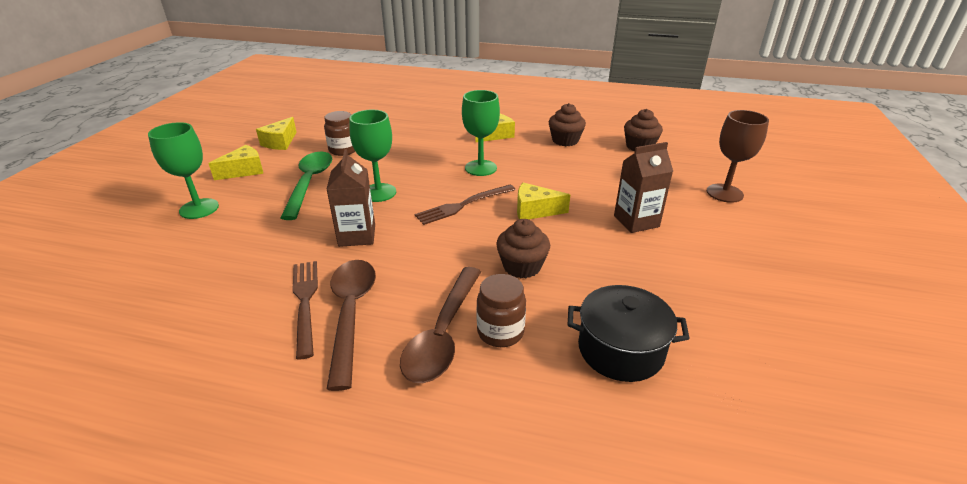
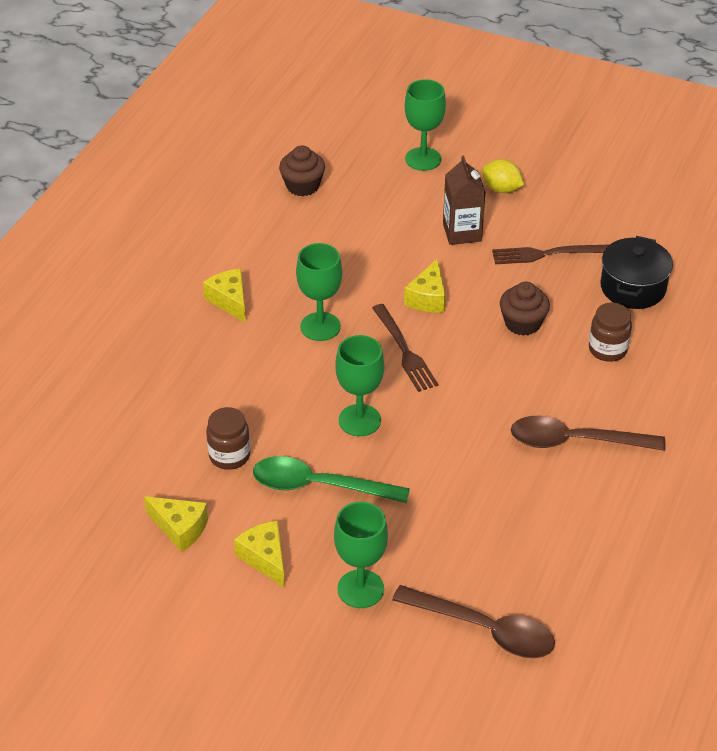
camera: 80 degrees left, 10 degrees up
(305, 301) = (554, 474): brown fork -> brown fork (545, 254)
(357, 235) = (449, 439): brown carton -> none
(443, 334) = (606, 383): brown spoon -> brown spoon (484, 629)
(565, 140) = (267, 242): brown cupcake -> none
(721, 239) = (501, 189): none -> yellow lemon
(724, 193) = (423, 159): brown goblet -> green goblet

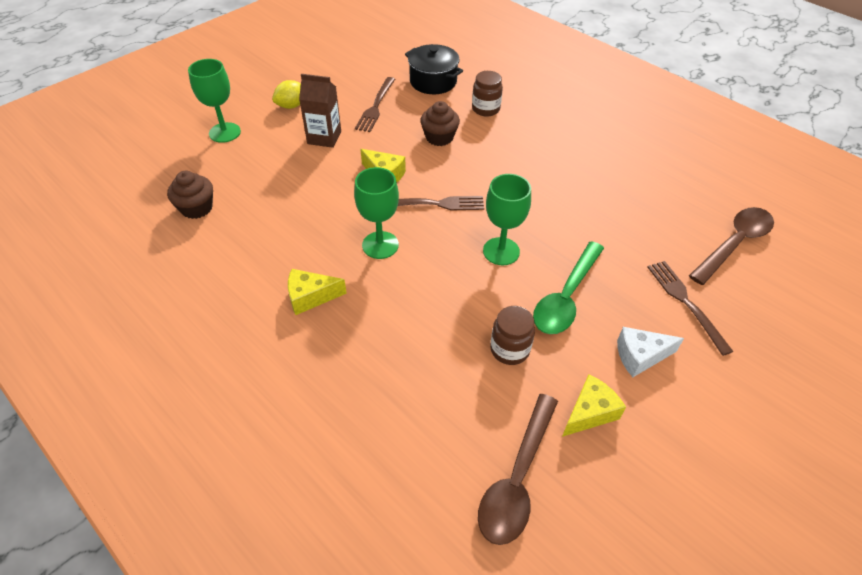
camera: 70 degrees left, 5 degrees up
(265, 558) = (640, 356): yellow cheese -> white cheese
(360, 589) = (685, 302): green goblet -> brown fork
(575, 441) = (566, 148): brown spoon -> brown spoon (517, 478)

